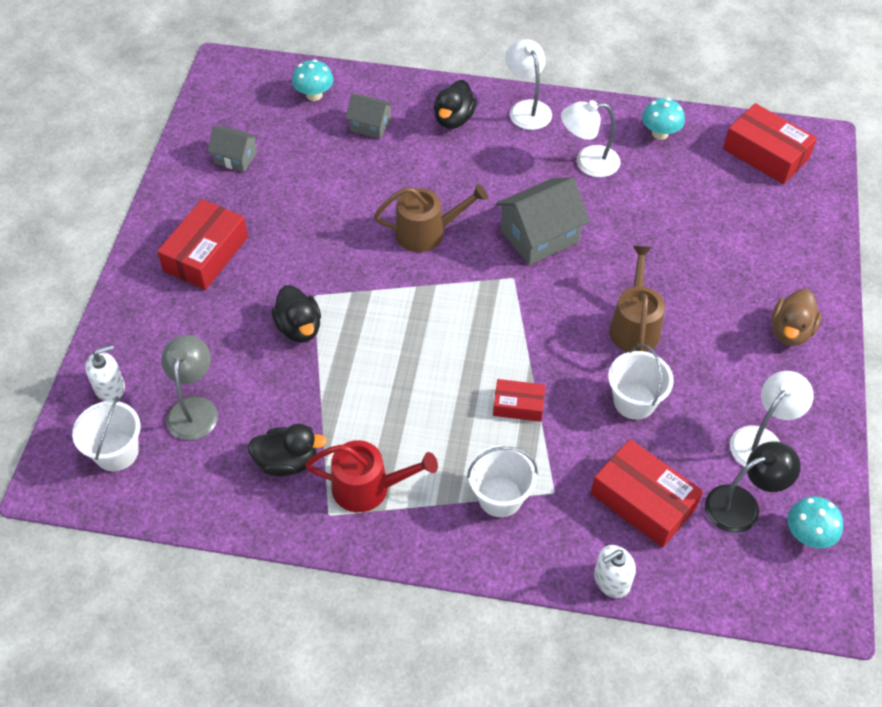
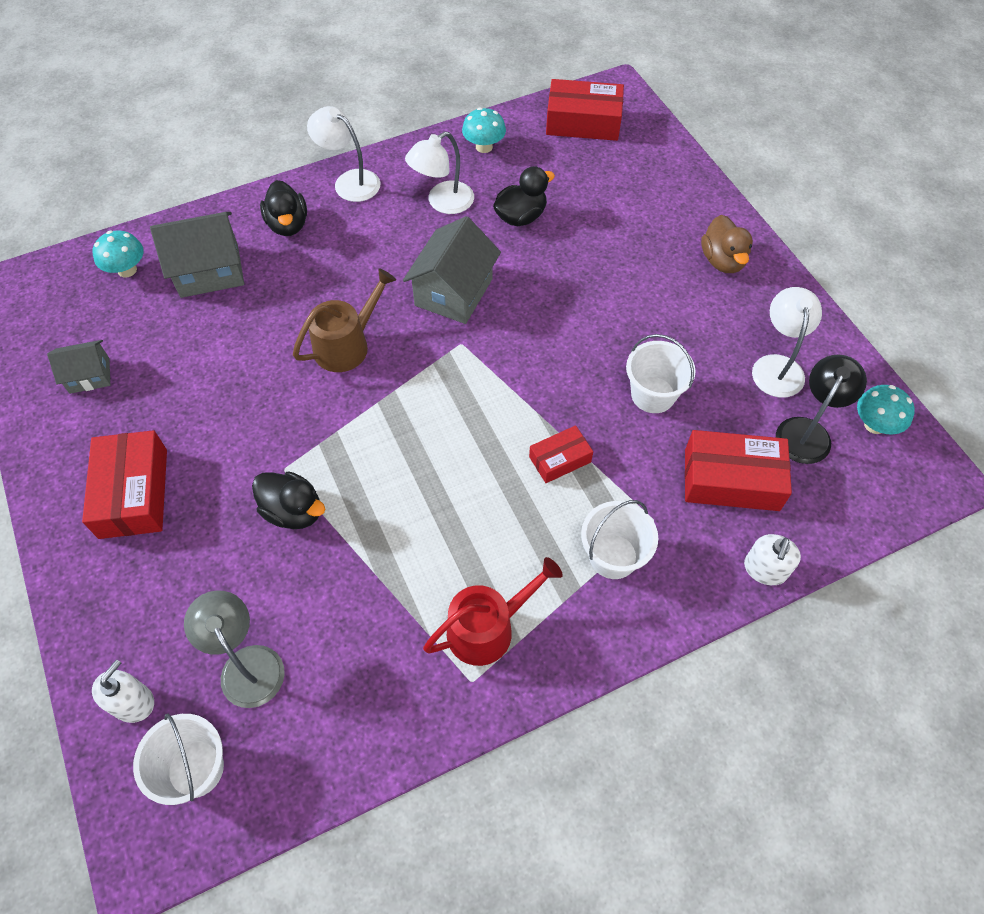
camera: 35 degrees left, 5 degrees up
(287, 462) = (388, 656): black duck -> black duck (521, 217)
(370, 125) = (209, 271): grey house -> grey house, size x1.71
(634, 325) = (598, 327): brown watering can -> none

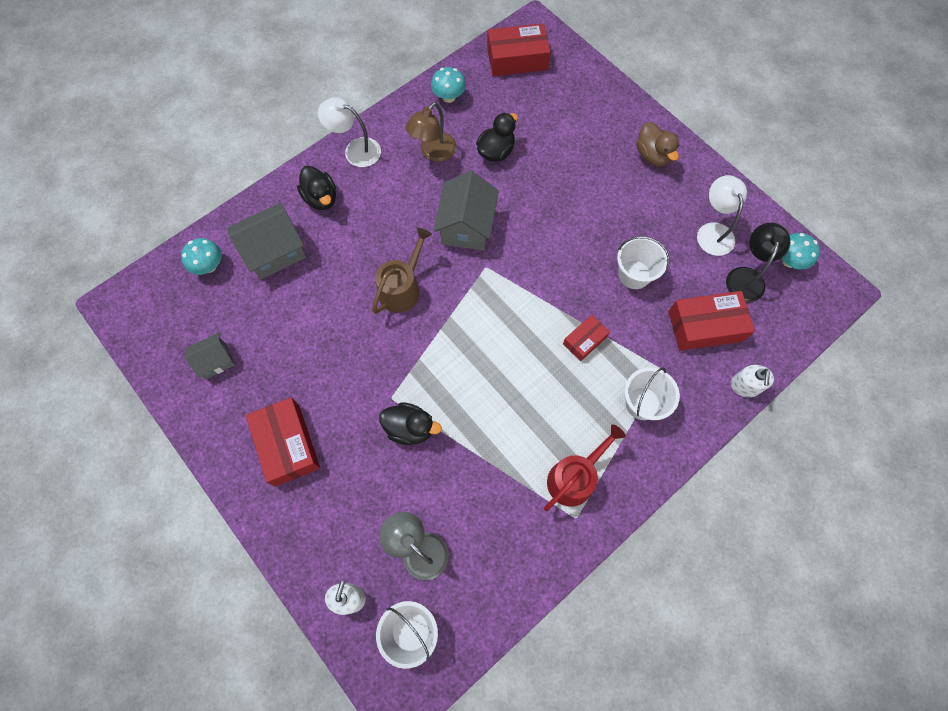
camera: 15 degrees left, 10 degrees up
(442, 202) = (433, 152): white lamp -> brown lamp

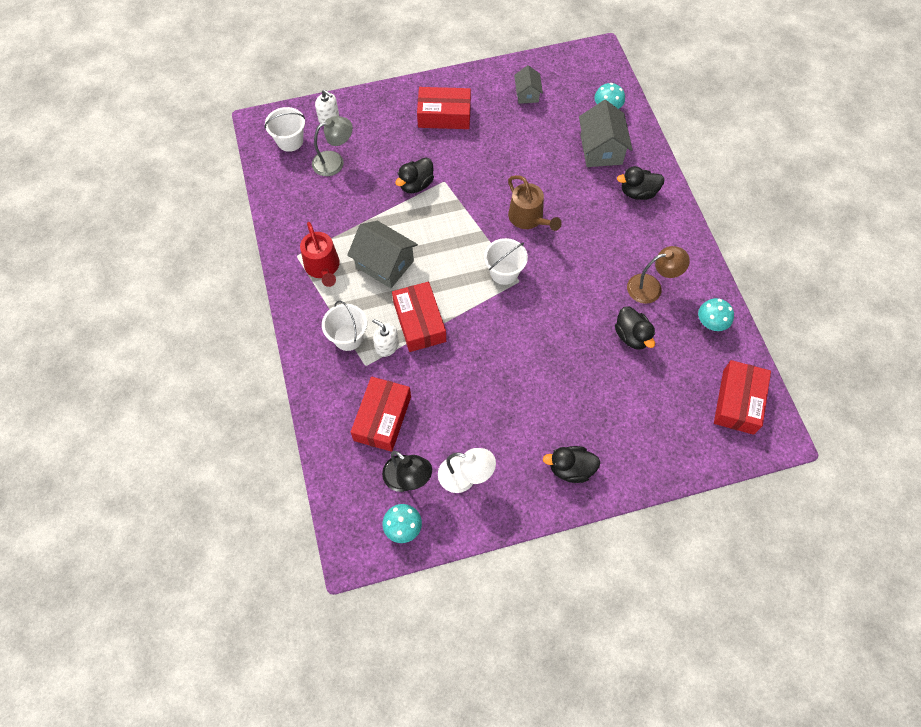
camera: 115 degrees right, 5 degrees down
(355, 150) = (678, 231): white lamp -> none
(433, 152) = (651, 287): brown lamp -> brown lamp turned 105 degrees clockwise
(467, 226) = (564, 283): grey house -> grey house (384, 264)
(584, 340) = (419, 322): red box -> red box, size x1.75
(634, 274) = (457, 387): white bucket -> white bucket (504, 272)
(652, 155) = (570, 469): brown duck -> black duck
(745, 386) = (318, 419): white soap dispenser -> white soap dispenser (387, 346)

